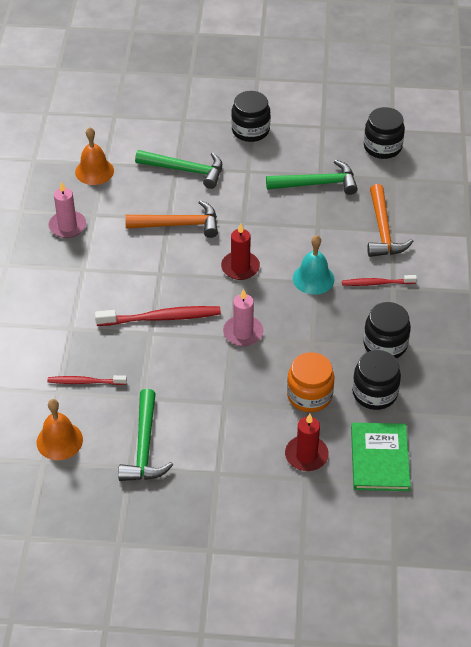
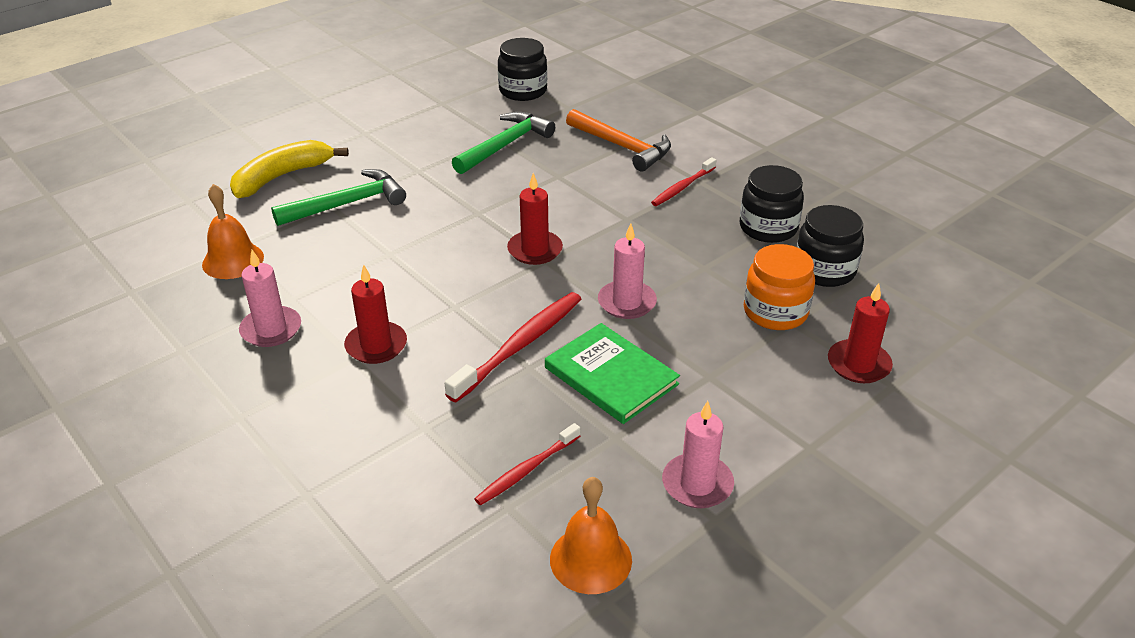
camera: 45 degrees left, 10 degrees down
(100, 269) = (376, 345): none -> red candle
(144, 447) = (697, 484): green hammer -> pink candle
(175, 129) = (282, 177): none -> yellow banana
(179, 224) = (410, 252): orange hammer -> none
(250, 130) = (371, 139): black jar -> none
(313, 278) = (621, 217): turquoise bell -> none
(379, 458) = (919, 319): green book -> green book (611, 376)

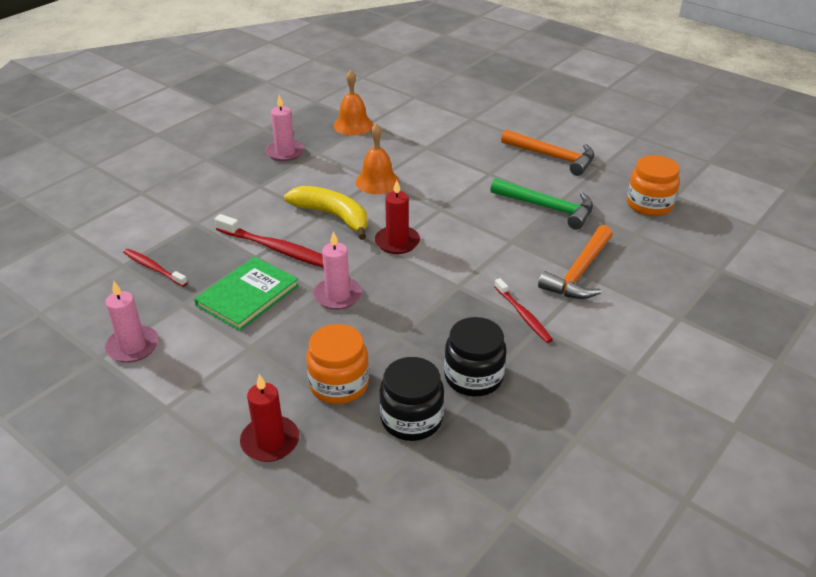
camera: 80 degrees right, 0 degrees up
(282, 177) = (456, 122): yellow banana -> yellow banana (333, 216)
(347, 204) = (431, 152): green hammer -> none
(376, 345) = (273, 192): red candle -> none
(406, 126) = (553, 157): none -> orange hammer
(523, 91) = (649, 204): black jar -> orange jar
(590, 559) = (73, 303): orange bell -> orange bell (377, 182)
(682, 187) = (523, 315): red toothbrush -> red toothbrush turned 150 degrees counterclockwise

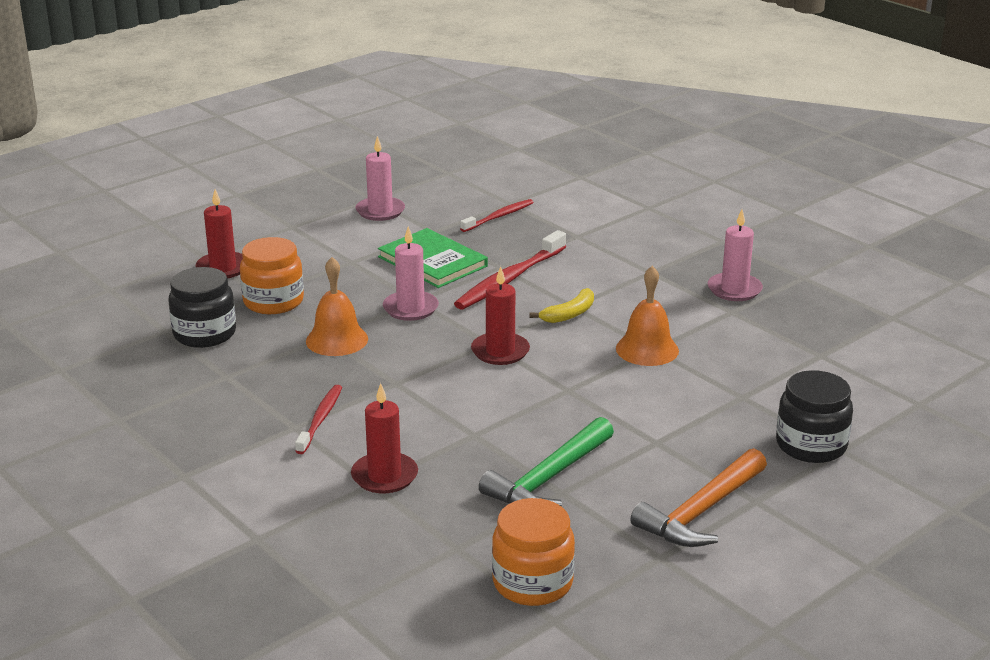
camera: 100 degrees right, 10 degrees down
(333, 216) = (569, 314): yellow banana -> yellow banana, size x0.57
(353, 125) = (813, 342): orange bell -> orange bell (337, 340)
(473, 377) = (240, 373): black jar -> black jar (811, 445)
(523, 315) = (320, 419): red toothbrush -> red toothbrush turned 120 degrees clockwise
(579, 272) = (384, 476): orange hammer -> red candle

